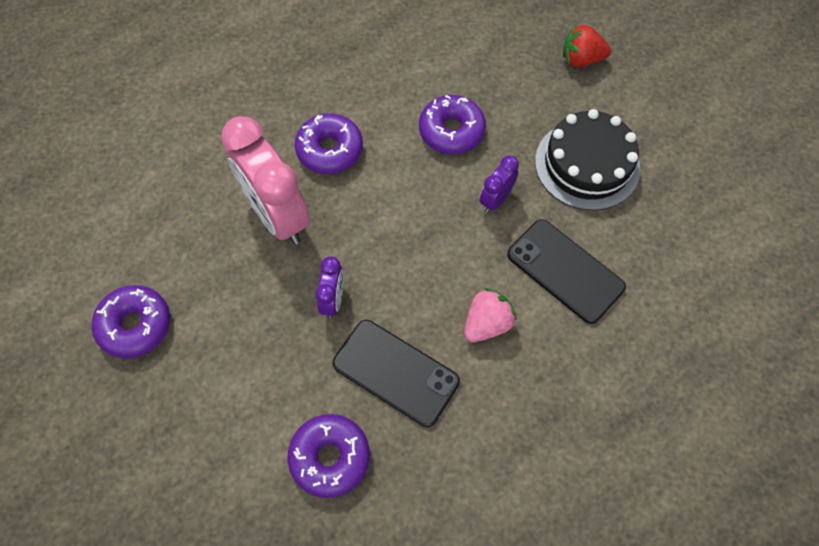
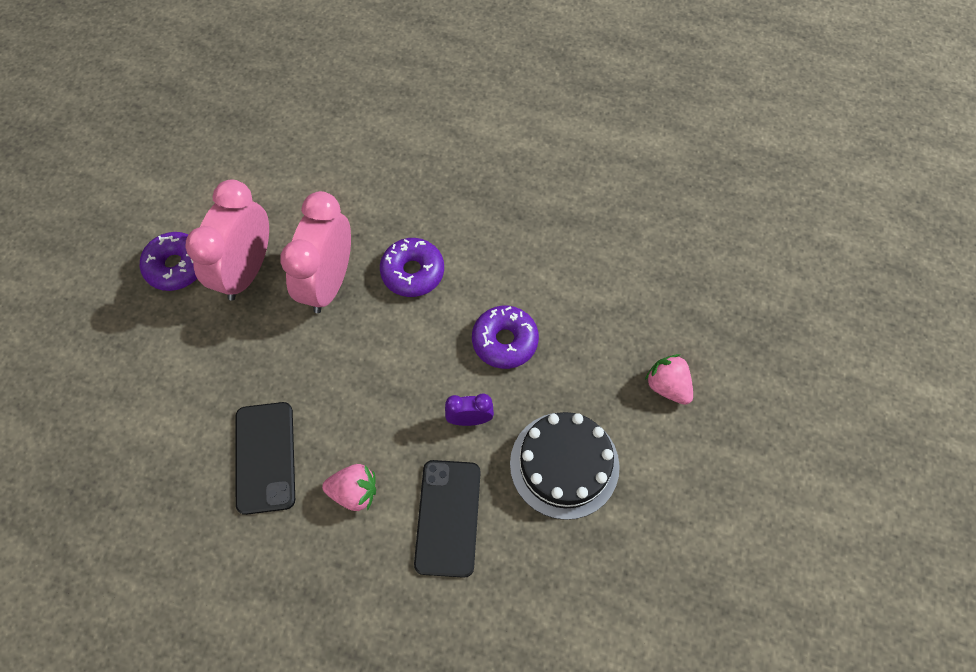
camera: 50 degrees right, 0 degrees up
(200, 271) = (246, 271): none -> pink clock
(330, 457) = (169, 463): purple donut -> none
(333, 300) = (290, 371): purple clock -> none
(581, 59) = (667, 386): red strawberry -> pink strawberry

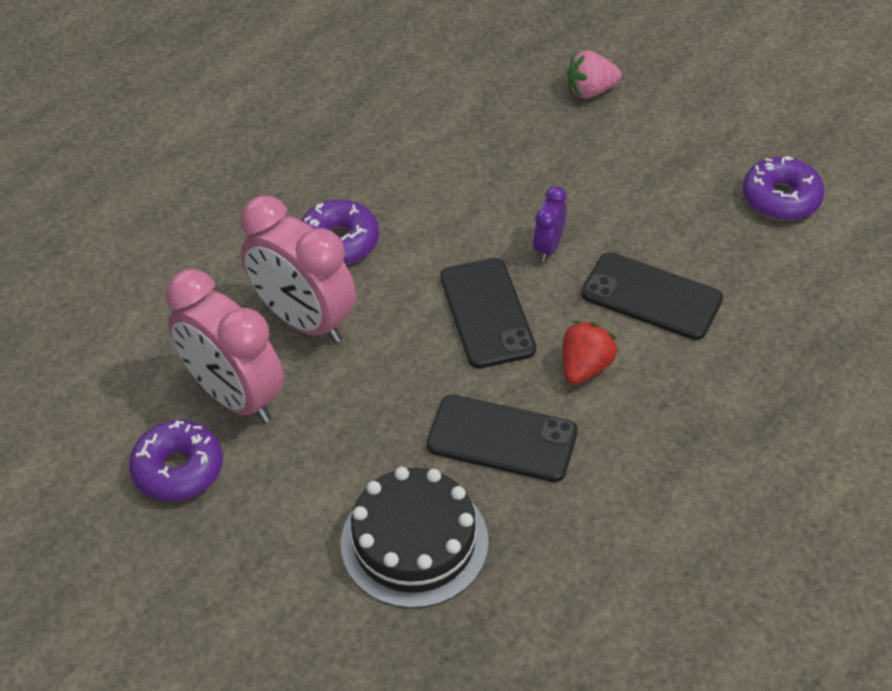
camera: 65 degrees left, 15 degrees down
(354, 492) = (585, 367): pink strawberry -> red strawberry
(382, 400) = (487, 313): none -> black phone
(505, 341) = (472, 192): purple donut -> purple donut (781, 198)
(564, 464) = (636, 190): black cake -> black cake (414, 542)

